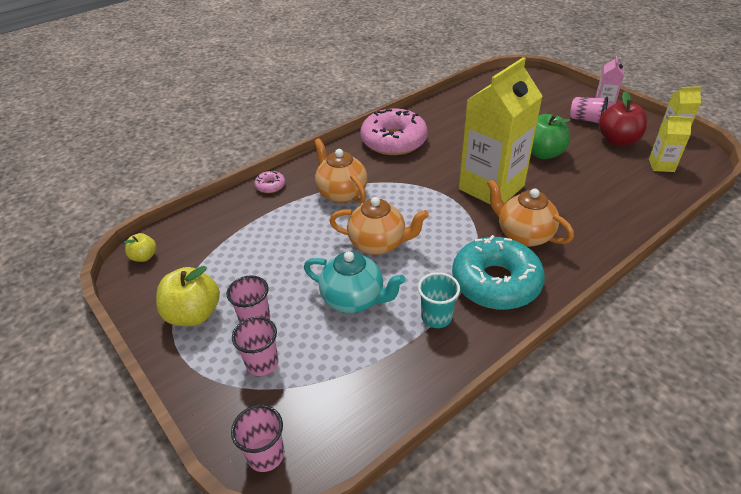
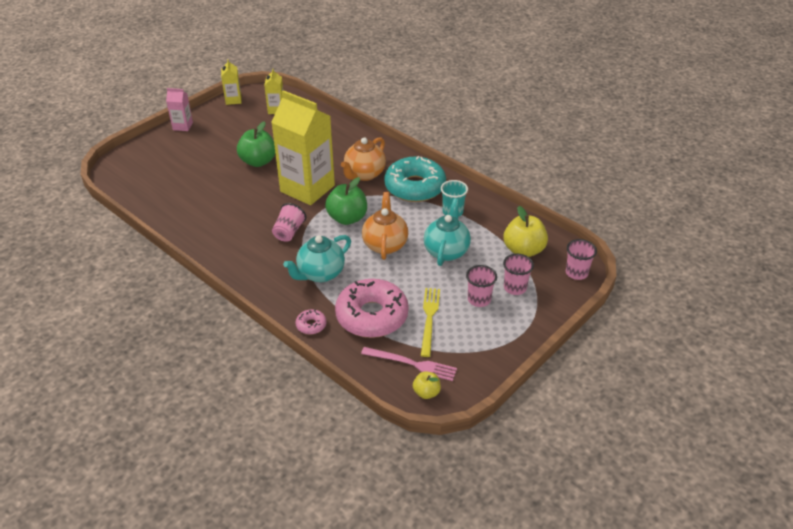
camera: 100 degrees left, 0 degrees up
(186, 250) = (412, 364): none -> pink fork
(194, 314) = (483, 336): yellow apple -> yellow apple (523, 250)
(243, 270) = (429, 318): none -> yellow fork
(341, 193) = (320, 273): orange teapot -> turquoise teapot
(393, 141) = (233, 248): pink donut -> pink donut (372, 316)
(432, 216) = (347, 218): none -> green apple
(586, 120) = (207, 136): pink cup -> pink cup (289, 232)
(617, 140) = (241, 124): red apple -> none

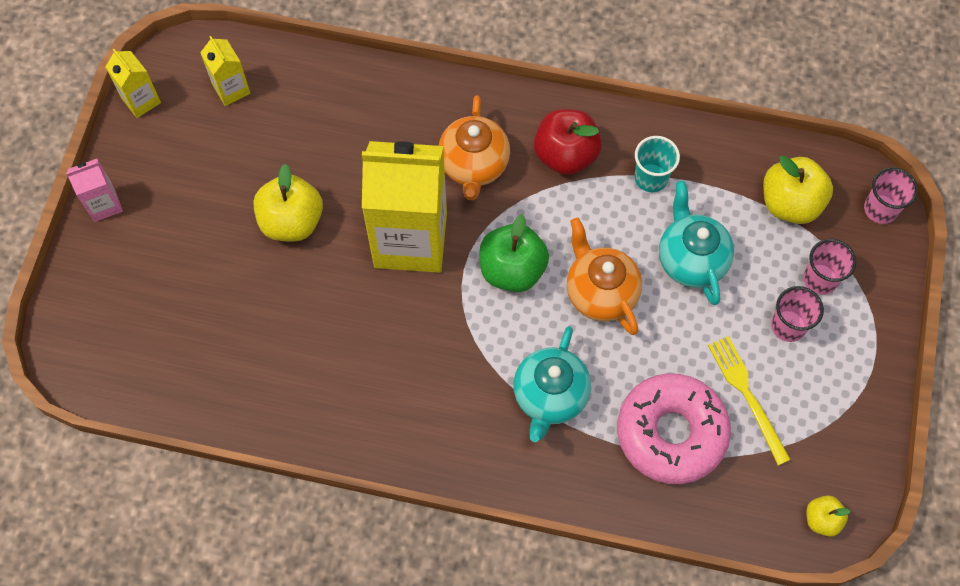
camera: 30 degrees left, 25 degrees up
(258, 161) = (292, 221): green apple -> yellow apple
(289, 232) = (448, 342): pink cup -> none
(311, 325) = (603, 494): pink donut -> none
(412, 364) = (775, 484): pink fork -> none
(415, 187) = (565, 155): turquoise donut -> red apple

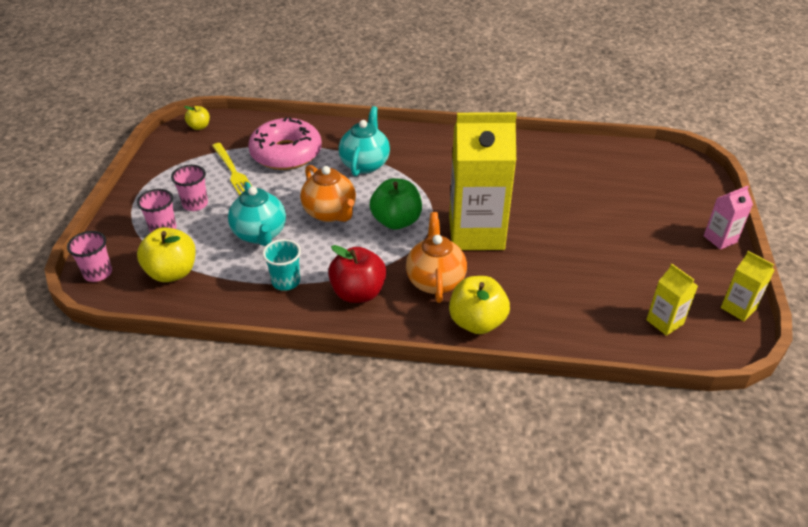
camera: 175 degrees right, 25 degrees down
(292, 221) = (571, 238): yellow apple -> yellow apple (477, 322)

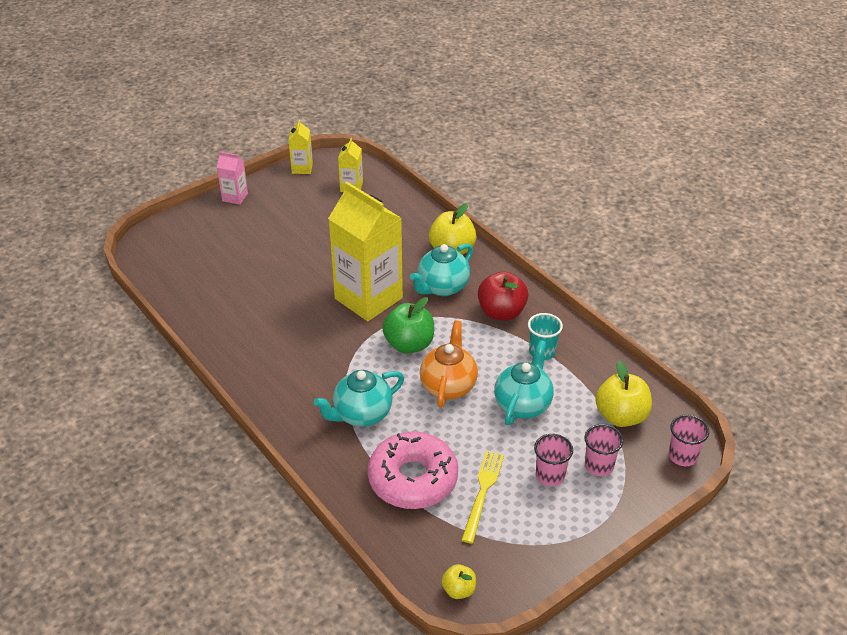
camera: 135 degrees left, 0 degrees up
(435, 281) = (442, 287): orange teapot -> turquoise teapot

